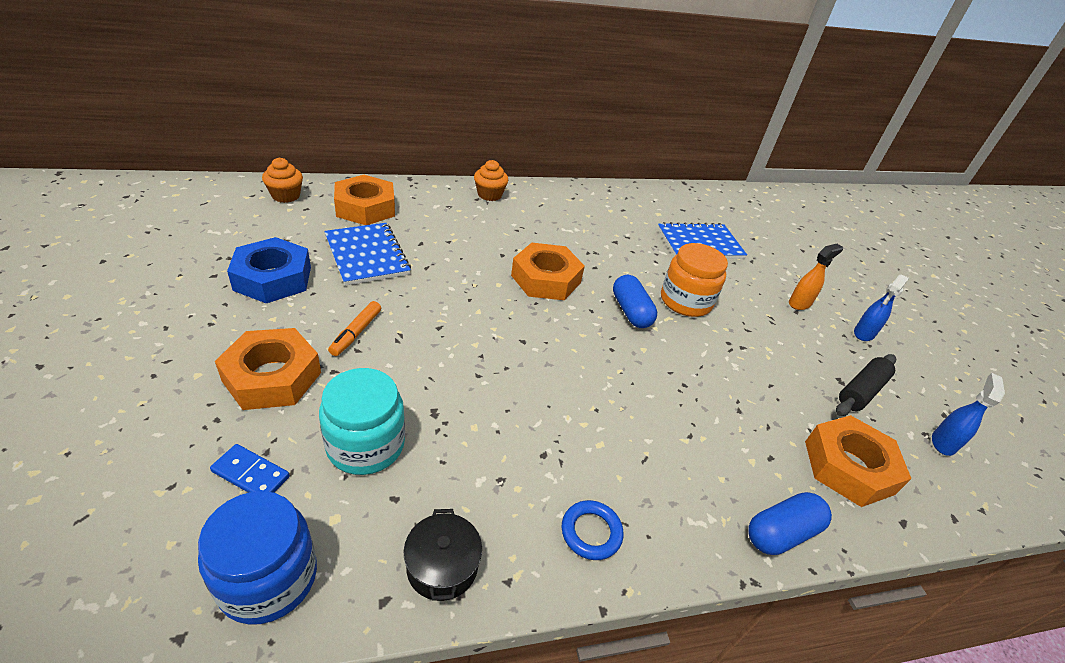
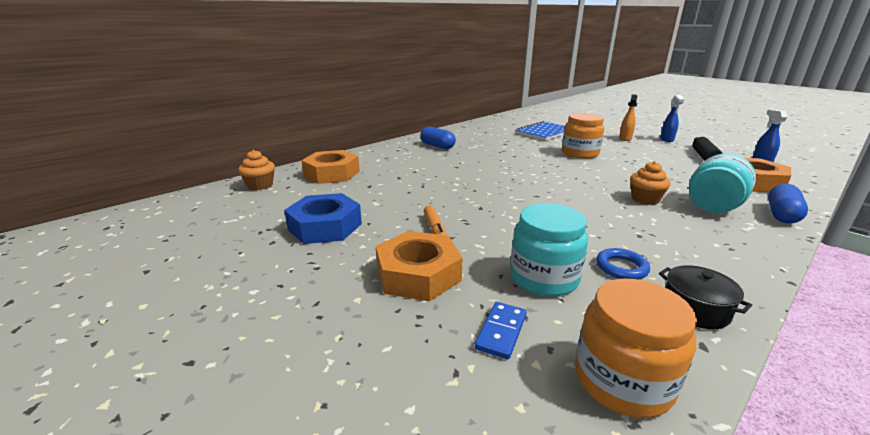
camera: 25 degrees left, 15 degrees down
(250, 474) = (501, 332): blue domino -> blue domino turned 60 degrees counterclockwise
(268, 578) = (622, 380): blue jar -> orange jar
(367, 255) = (374, 193): blue notebook -> none
(489, 195) = (402, 146): orange cupcake -> orange cupcake (645, 199)
(546, 279) = (499, 168): orange nut -> none
(591, 532) = (722, 254): blue ring -> blue ring (621, 267)
(631, 311) = (564, 165): blue capsule -> blue capsule (437, 146)
(709, 470) = (713, 206): none -> turquoise jar

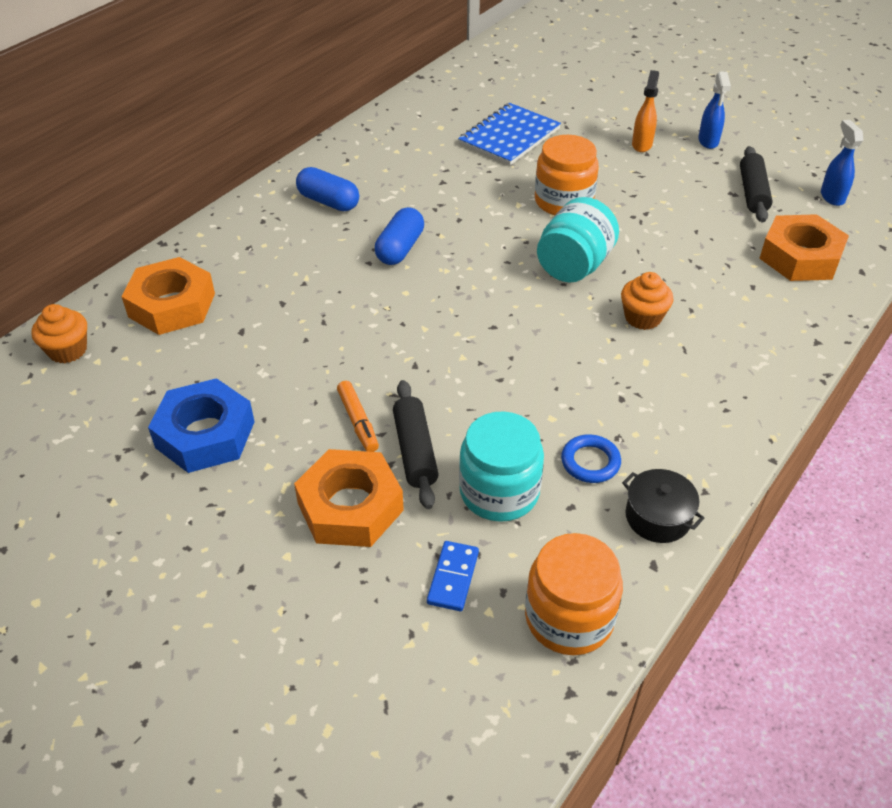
camera: 10 degrees left, 20 degrees up
(475, 248) = (415, 451): none -> black rolling pin
(713, 206) = (729, 324): turquoise jar -> turquoise jar (574, 266)
(781, 215) = (810, 332): blue capsule -> blue capsule (400, 248)

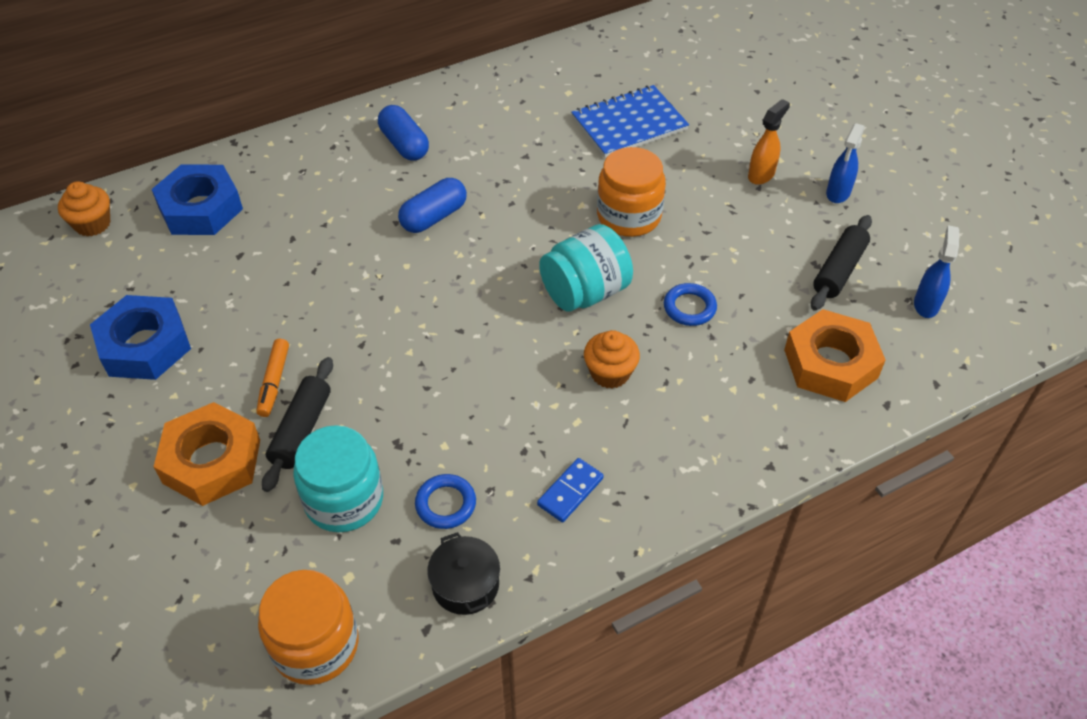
camera: 25 degrees right, 5 degrees up
(172, 305) = (200, 208): orange nut -> blue nut
(453, 578) = (247, 564): blue domino -> blue domino (570, 492)
(665, 251) = (689, 307): none -> blue ring

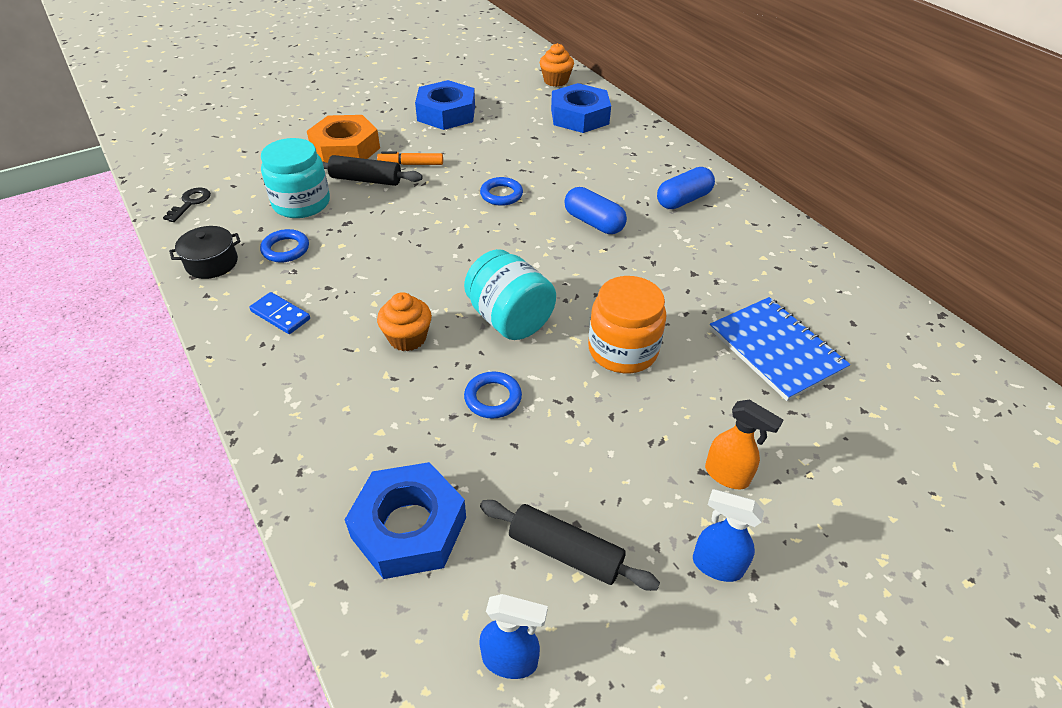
camera: 85 degrees right, 5 degrees down
(315, 645) = (190, 203): orange jar -> black key
(365, 291) = (501, 194): none -> blue ring
(830, 363) = (409, 527): orange nut -> blue nut

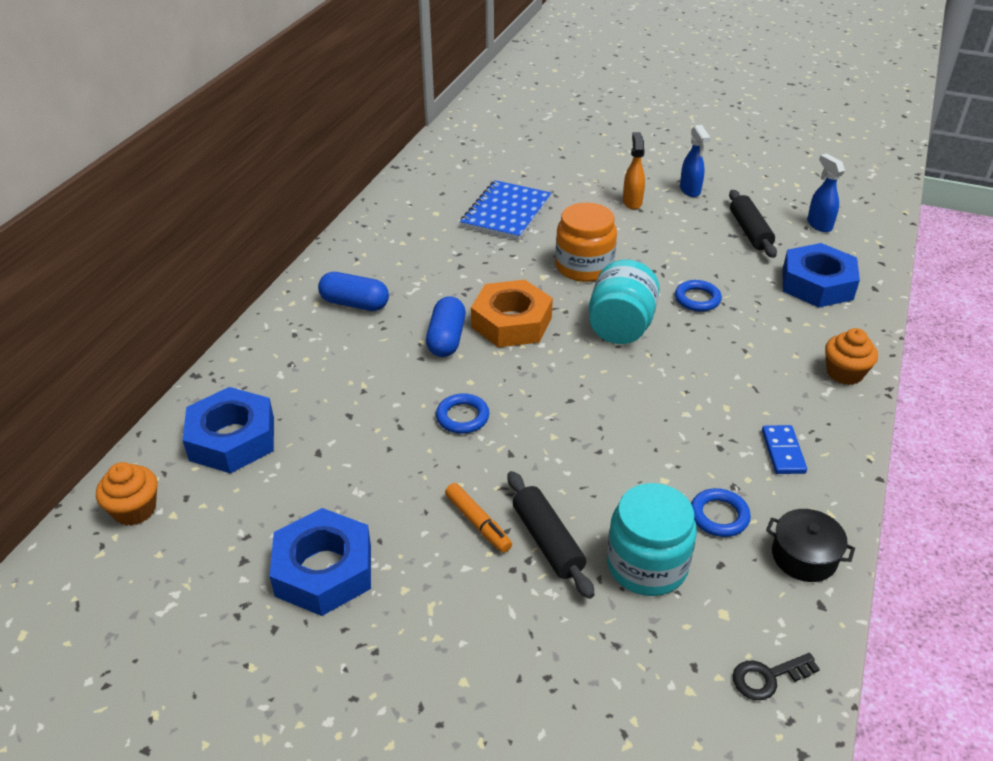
camera: 125 degrees left, 5 degrees down
(345, 149) = (507, 614): orange nut -> orange nut (511, 322)
(407, 338) = (705, 365): orange cupcake -> orange cupcake (844, 373)

